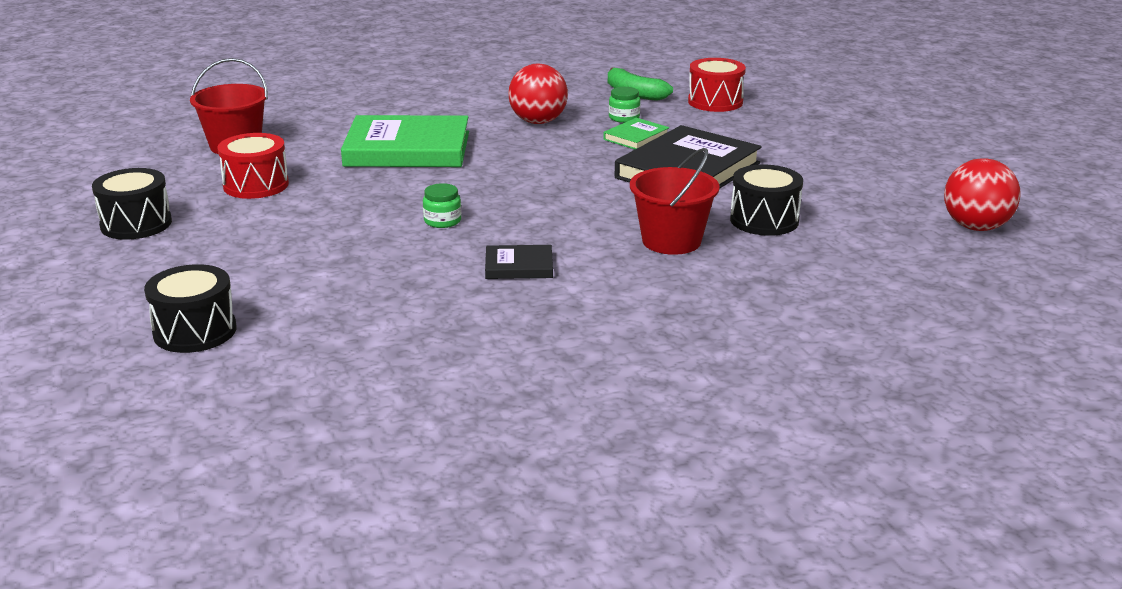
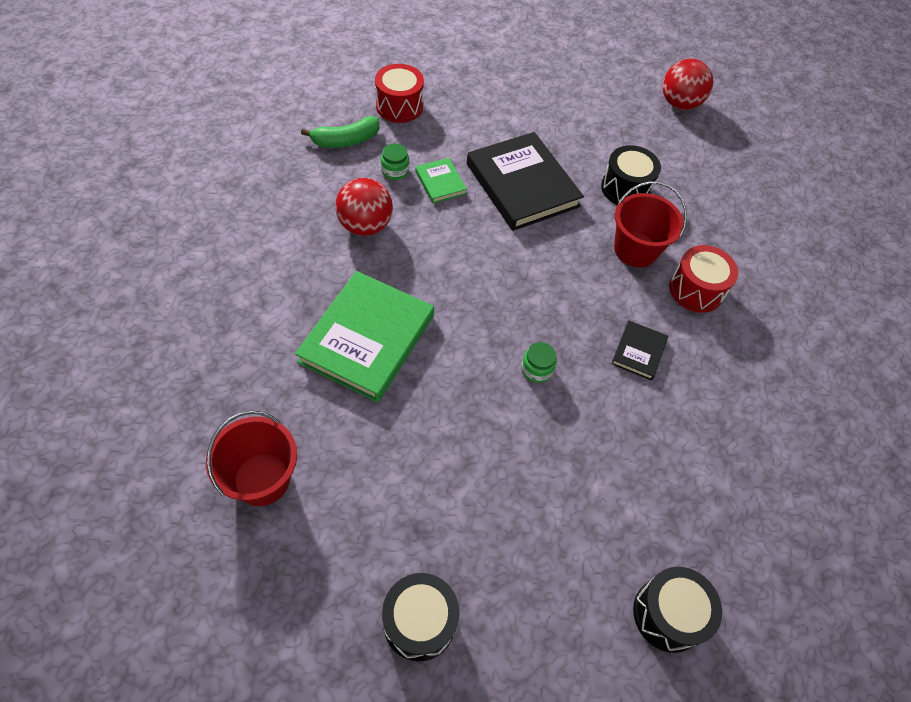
camera: 70 degrees left, 30 degrees up
(256, 185) = (381, 487): red drum -> red drum (696, 290)

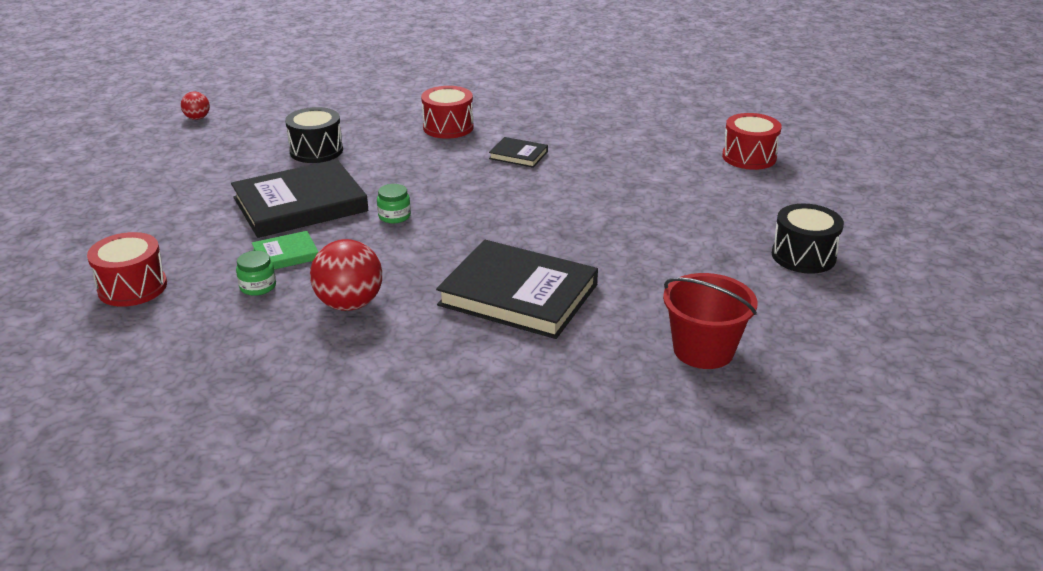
camera: 85 degrees left, 25 degrees down
(345, 140) = (188, 327): green banana -> none
(367, 339) = (518, 294): green book -> black book
(536, 369) = (544, 201): green jar -> green jar (394, 216)
(635, 250) = (399, 150): red bucket -> none
(668, 614) = (749, 157): black drum -> red drum
(679, 104) = (197, 118): red ball -> red ball, size x0.54

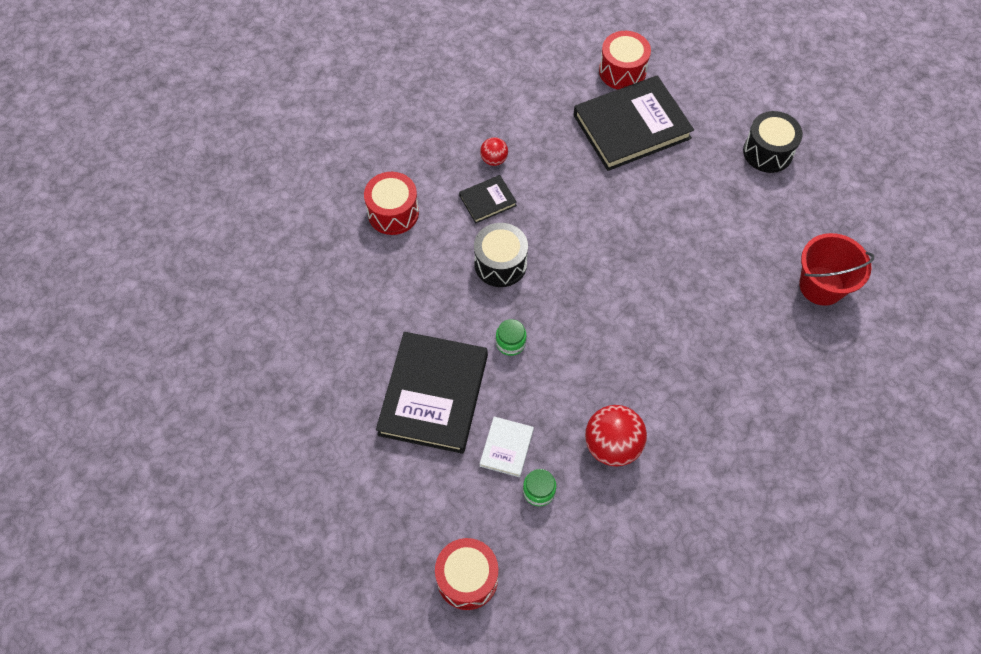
camera: 50 degrees left, 30 degrees up
(197, 118) = (182, 384): red ball -> red ball (494, 159)
(286, 255) = (506, 448): green book -> white book
(316, 151) = (345, 330): black drum -> black drum (500, 264)
(518, 294) = (683, 338): black book -> black book (631, 126)

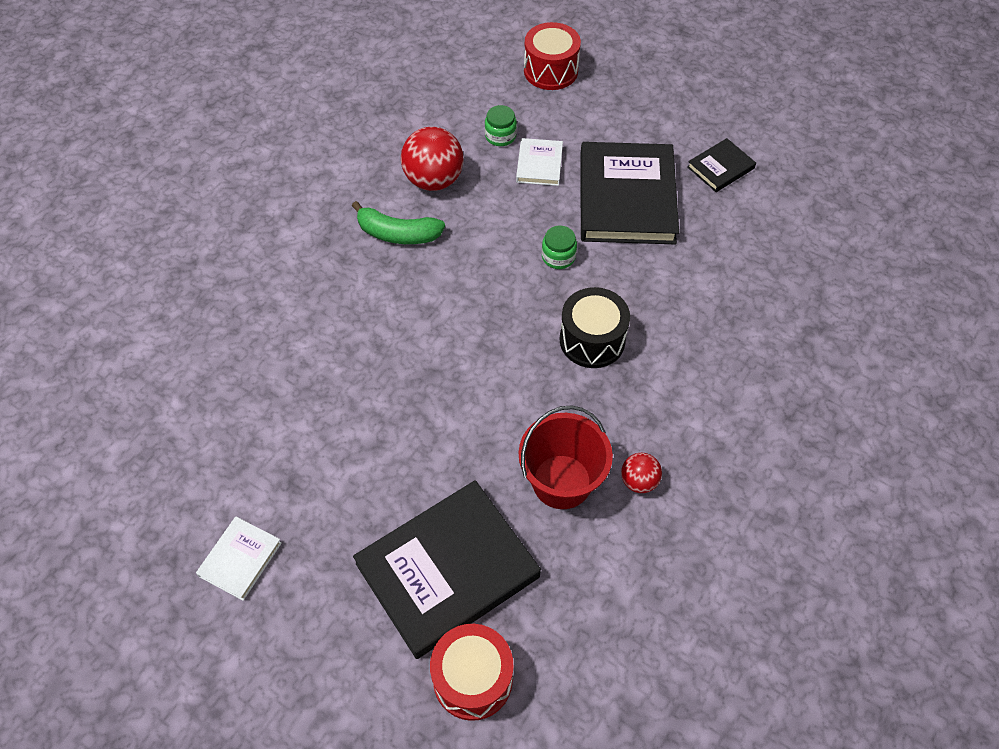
camera: 170 degrees right, 5 degrees down
(393, 213) = (747, 383): red drum -> none
(487, 200) = (630, 419): black book -> black book (720, 168)
(650, 389) = (398, 234): none -> green banana
(767, 152) = (240, 559): black drum -> white book
(821, 286) = (190, 372): red bucket -> red bucket (561, 481)

